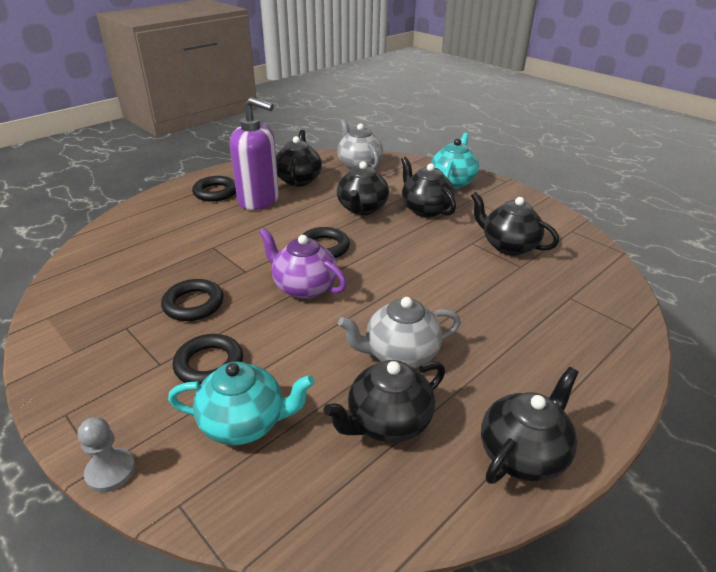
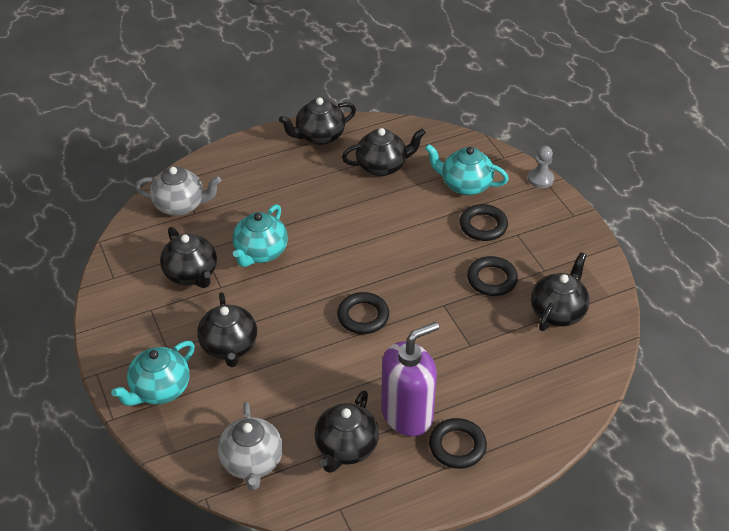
camera: 160 degrees left, 10 degrees up
(259, 200) = (407, 414): purple soap dispenser -> purple soap dispenser turned 105 degrees clockwise
(304, 287) = (398, 274): purple teapot -> none
(362, 209) = (296, 366): black teapot -> black teapot (558, 312)
(400, 354) = (352, 202): grey teapot -> grey teapot (180, 205)
(462, 276) = (260, 253): none -> turquoise teapot

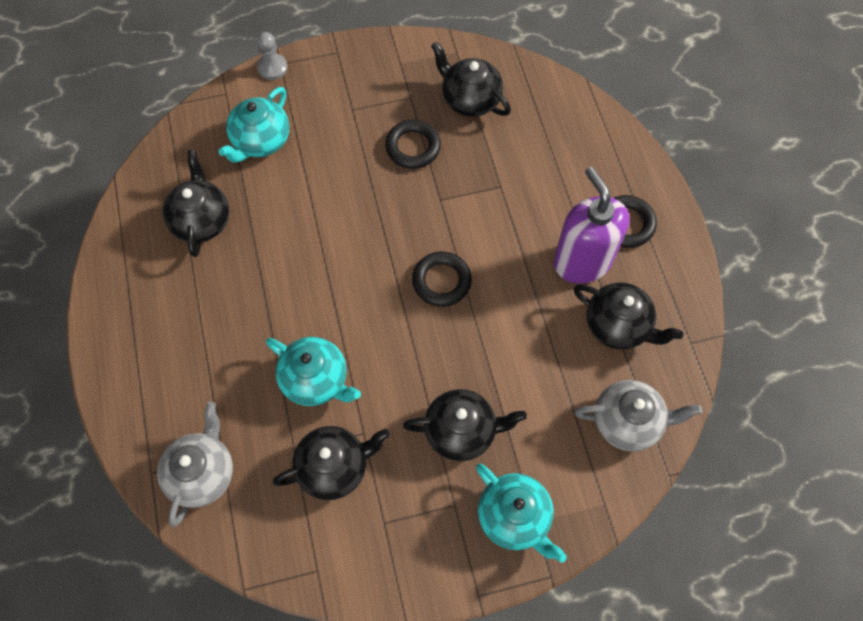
camera: 80 degrees left, 20 degrees up
(319, 136) = (120, 284): black teapot -> none
(483, 226) = (331, 138): black ring -> none

